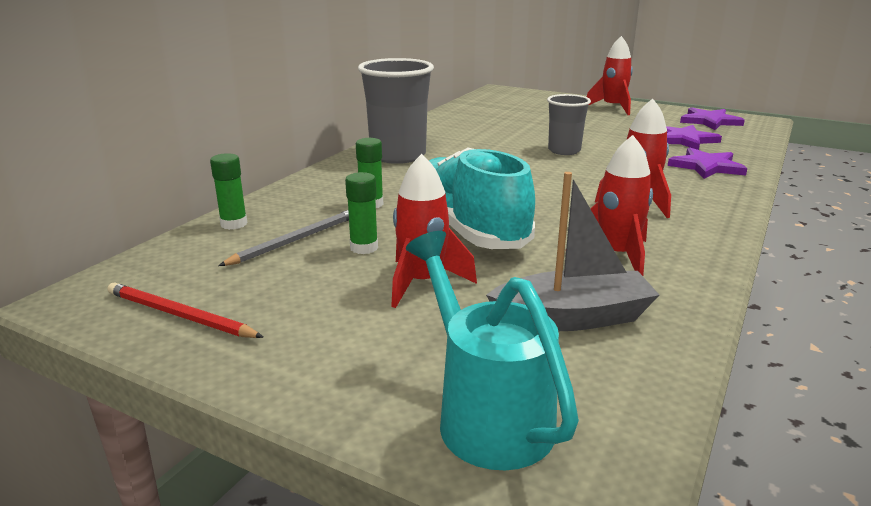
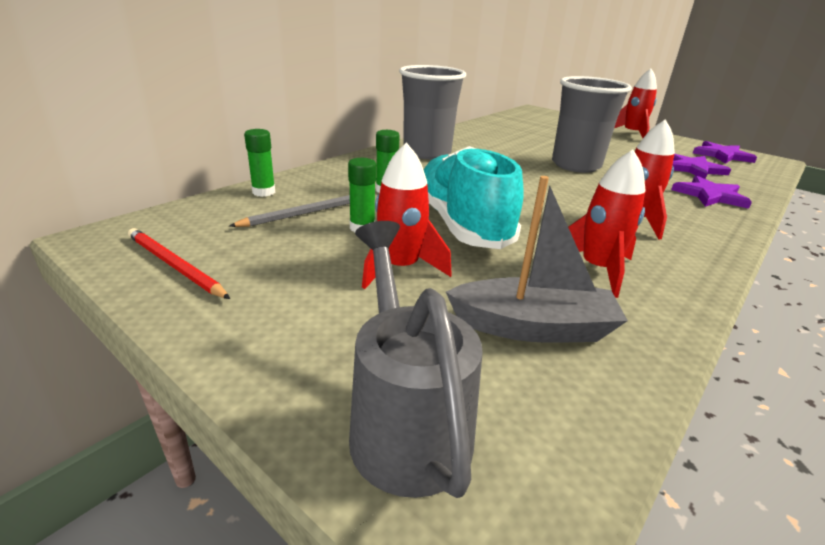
camera: 10 degrees right, 5 degrees up
(487, 416) = (406, 423): turquoise watering can -> grey watering can
(564, 151) = (576, 165): grey cup -> grey cup, size x1.67

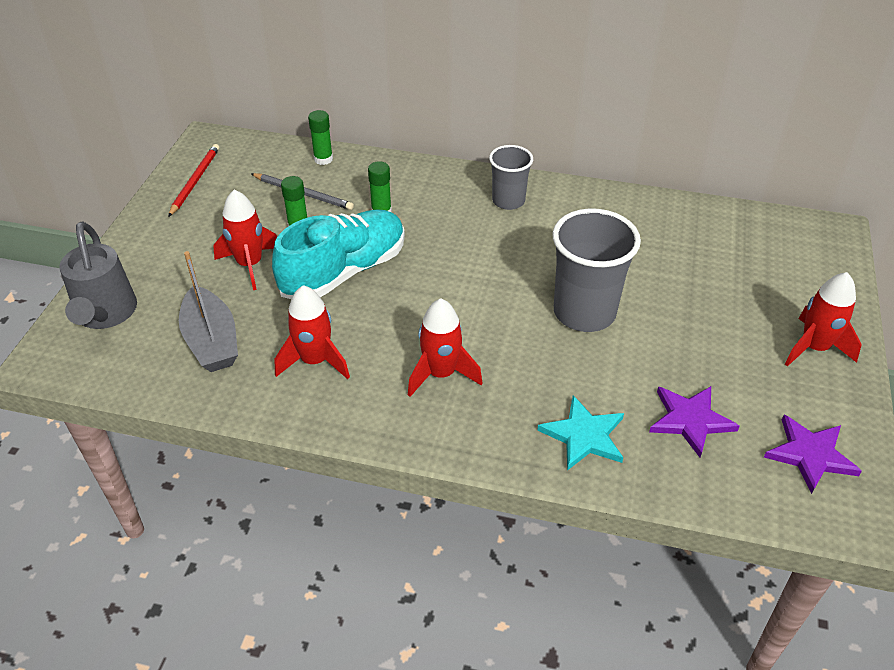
camera: 65 degrees right, 15 degrees up
(406, 423) = (105, 314): grey watering can -> grey watering can turned 120 degrees clockwise
(427, 153) = (508, 201): grey cup -> grey cup, size x0.60
(710, 195) = (584, 435): purple star -> turquoise star

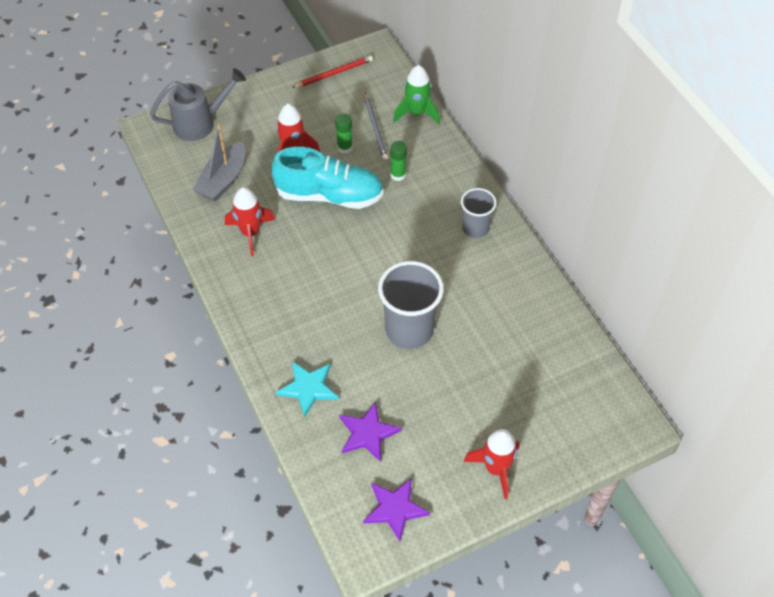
camera: 50 degrees right, 10 degrees up
(105, 314) = (200, 123): grey watering can -> grey watering can turned 150 degrees counterclockwise
(323, 159) = (416, 113): green glue stick -> green rocket
(441, 374) = (293, 294): red rocket -> none

